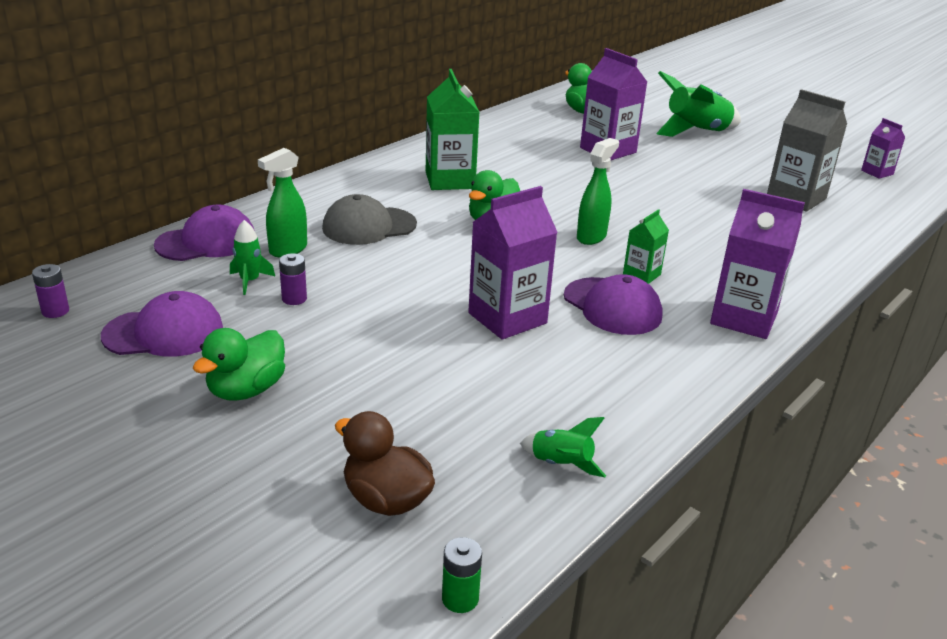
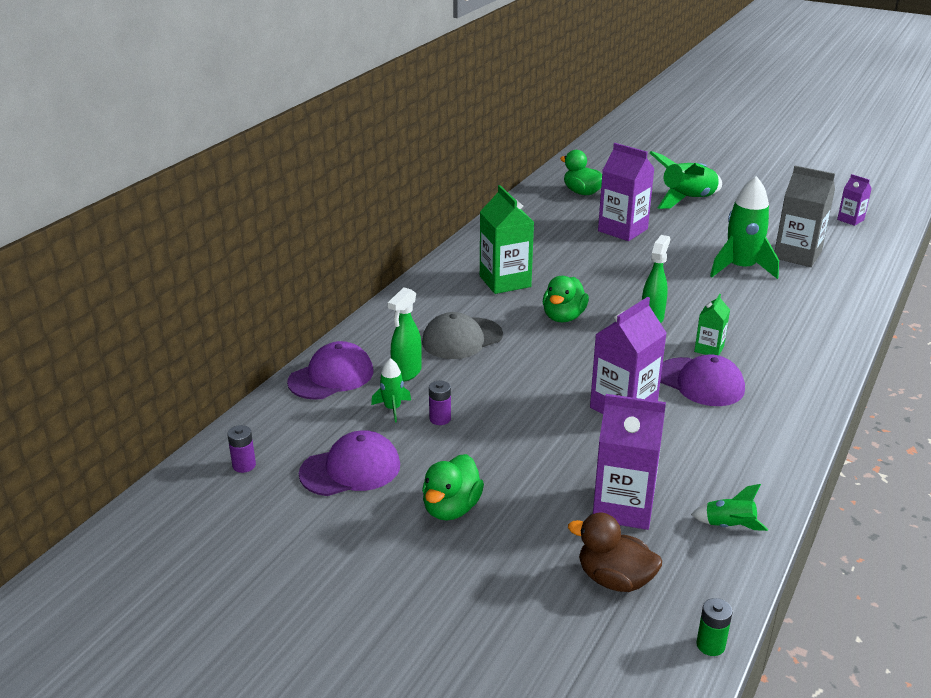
camera: 10 degrees left, 0 degrees up
(722, 202) = (741, 268): none -> green rocket
(744, 318) = (806, 376): purple carton -> purple carton (623, 507)

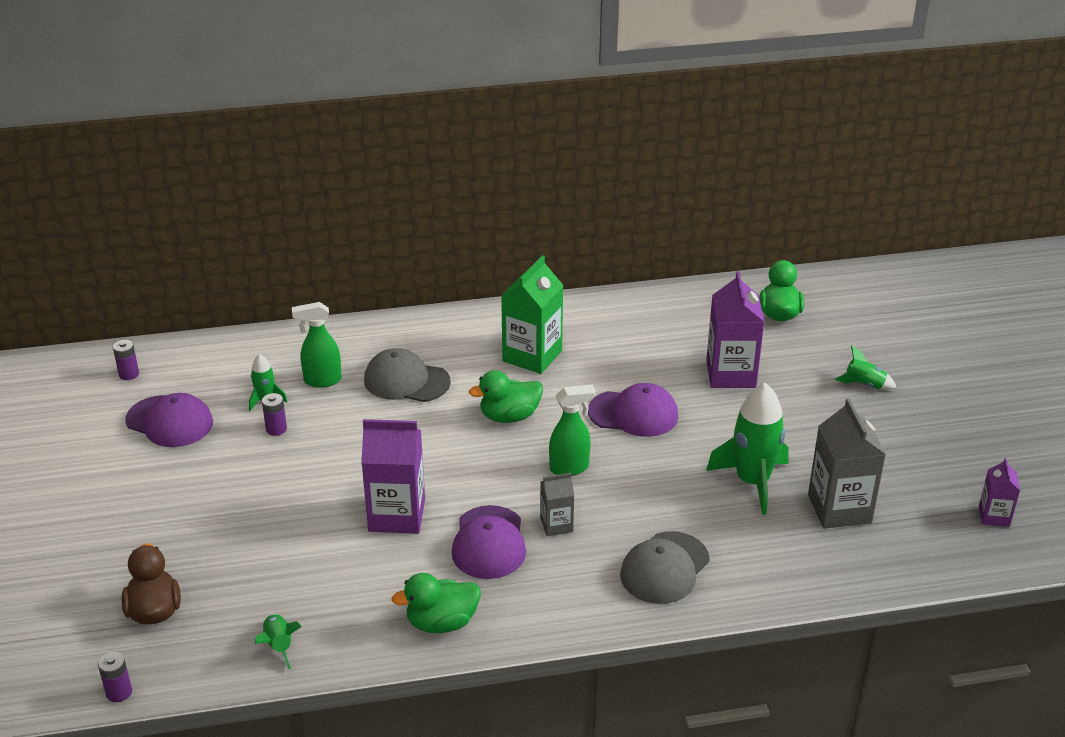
camera: 50 degrees right, 5 degrees up
(331, 376) = (278, 349): purple cap -> purple cap (633, 414)
(451, 508) = (167, 491): green duck -> green duck (441, 622)
(623, 507) = (250, 577): purple carton -> none
(687, 200) = (864, 385): green rocket -> green rocket, size x0.49
(709, 349) = (556, 525): green carton -> grey carton
(710, 645) = (119, 692): green battery -> purple battery
(797, 330) = (664, 568): none -> grey cap

